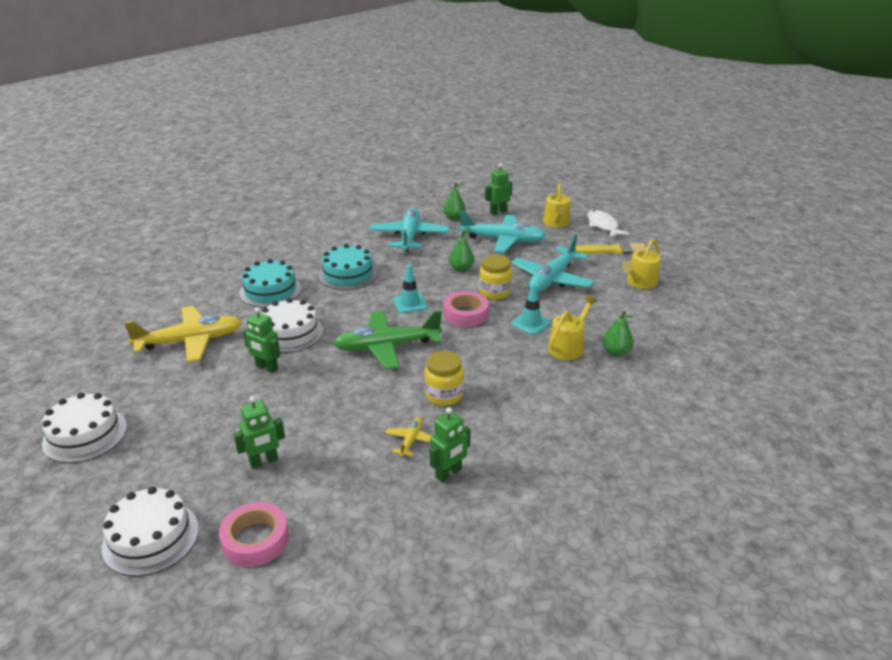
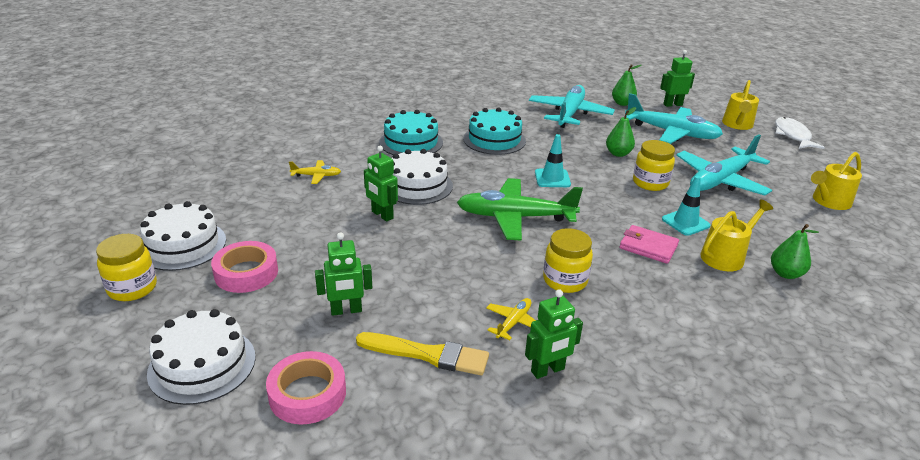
camera: 15 degrees right, 0 degrees up
(53, 486) = (132, 288): none -> yellow jar
(190, 341) = (316, 176): yellow plane -> yellow plane, size x0.45
(465, 314) = (611, 199): pink tape -> pink tape (246, 273)
(505, 351) = (648, 247): none -> pink wallet
(612, 250) = (799, 162): yellow brush -> yellow brush (427, 354)

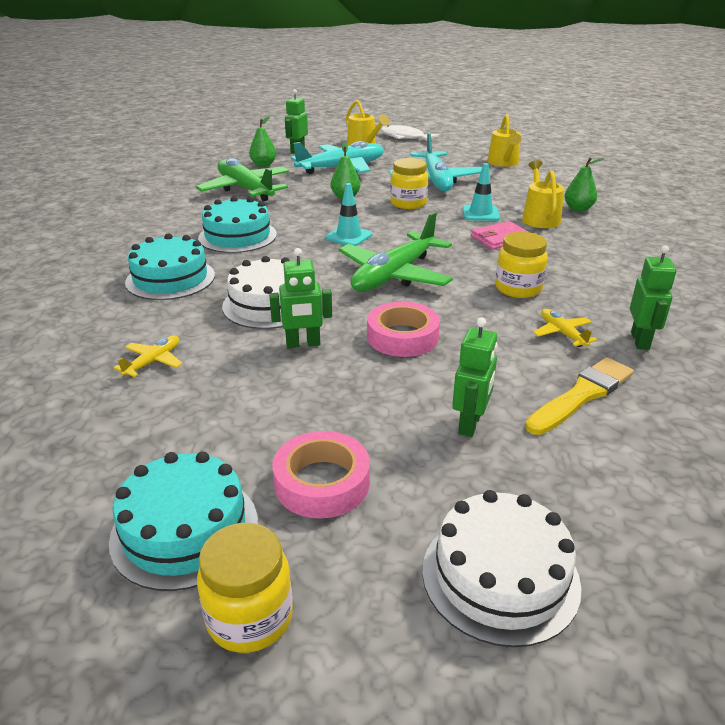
camera: 55 degrees left, 0 degrees up
(183, 245) = (185, 530): white cake -> turquoise cake
(307, 394) = (605, 496): pink tape -> pink tape (402, 337)
(569, 114) = (245, 189): turquoise plane -> green plane

